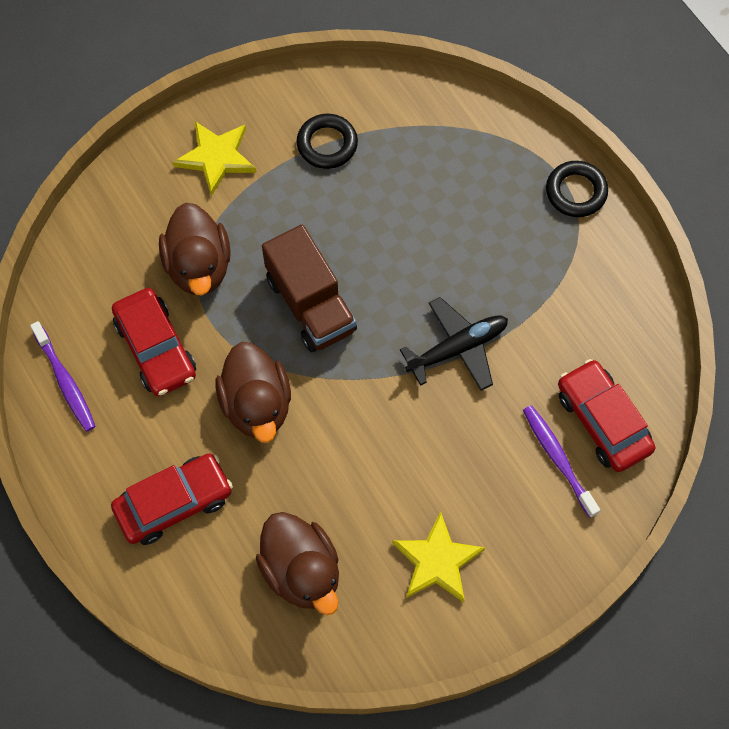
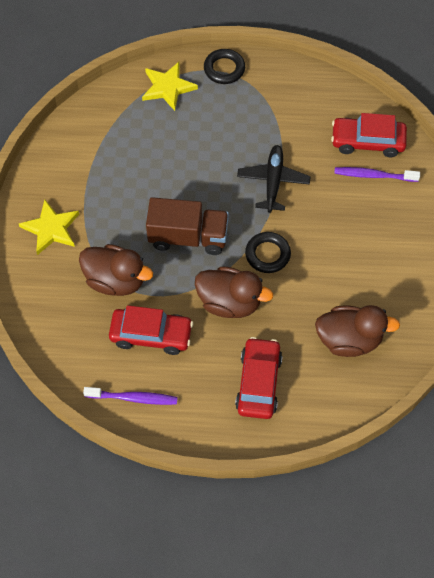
camera: 55 degrees left, 5 degrees down
(327, 144) = (92, 167): black ring -> black ring (267, 254)
(437, 561) = (391, 268): yellow star -> yellow star (168, 87)

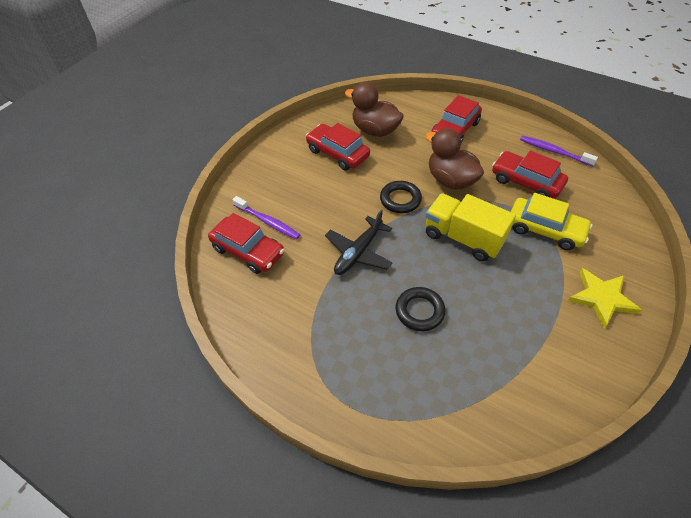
camera: 150 degrees left, 10 degrees down
(115, 280) = (545, 229): brown duck -> yellow car
(168, 87) = (412, 406): yellow star -> none
(188, 237) = (463, 238): brown truck -> yellow truck
(224, 69) = (332, 399): black ring -> black ring (419, 311)
(367, 286) = (337, 153): none -> red car

